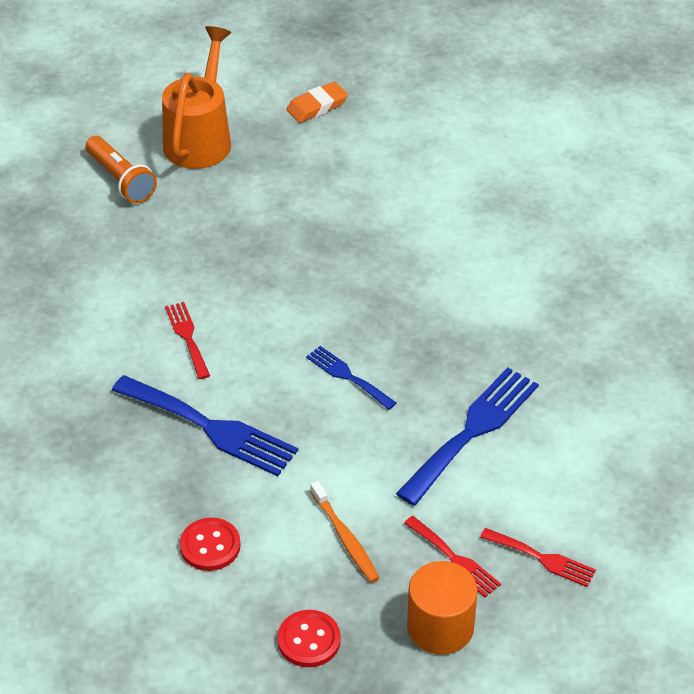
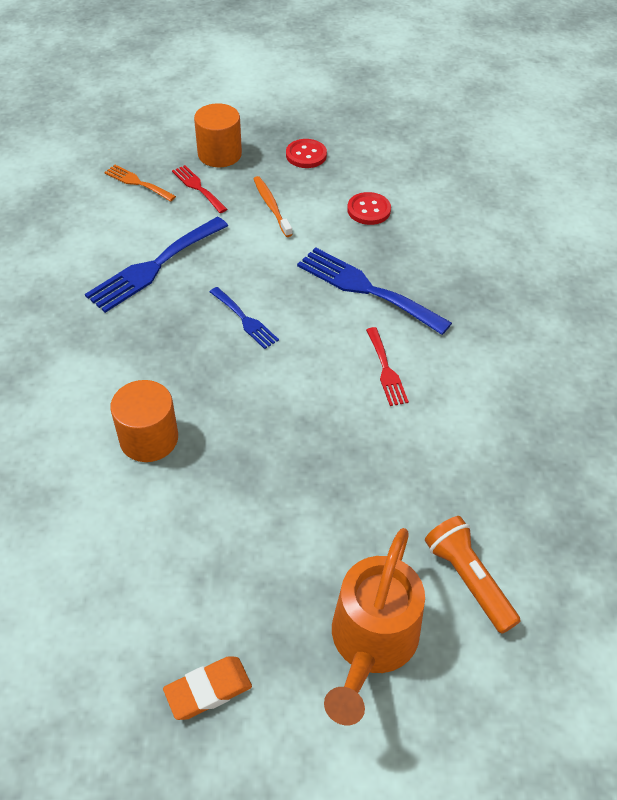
camera: 175 degrees left, 5 degrees up
(414, 254) = (149, 438): none -> orange cylinder
(542, 558) = (137, 182): red fork -> orange fork

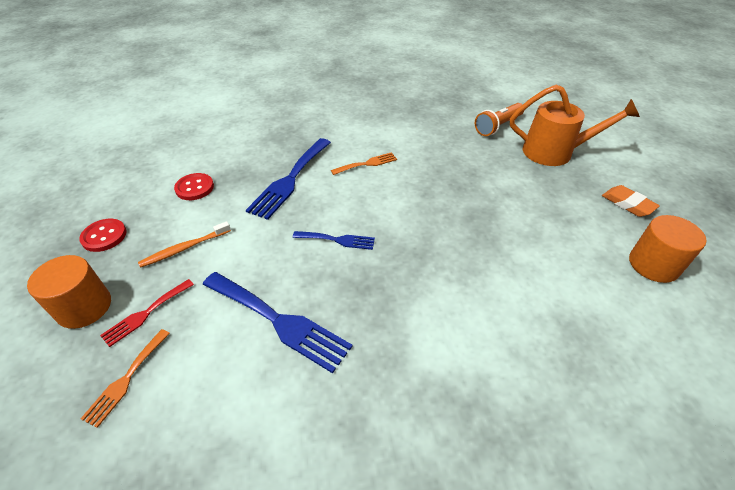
camera: 100 degrees left, 5 degrees down
(149, 438) = (480, 272): orange cylinder -> orange cylinder (653, 264)
(245, 320) = (337, 240): blue fork -> blue fork turned 60 degrees clockwise
(386, 370) = (367, 164): red fork -> orange fork

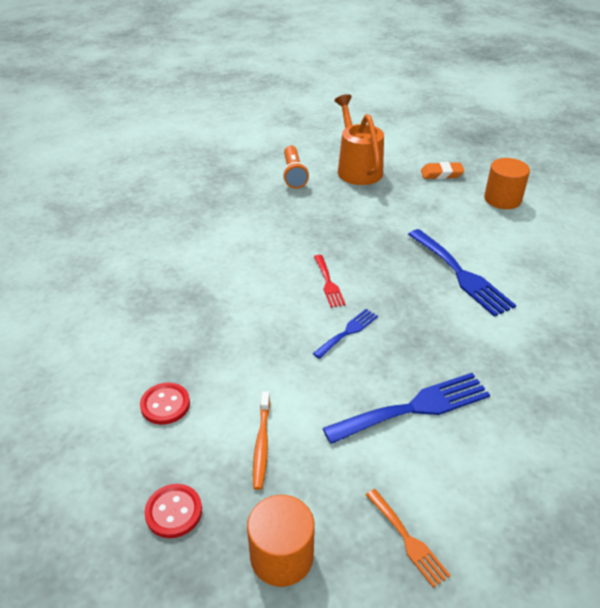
camera: 55 degrees left, 5 degrees down
(146, 314) = (333, 503): red fork -> red fork (328, 283)
(290, 180) = (231, 327): blue fork -> blue fork (461, 274)
(367, 164) = (262, 268): orange fork -> none
(555, 152) = (357, 168): orange watering can -> orange watering can turned 60 degrees counterclockwise

